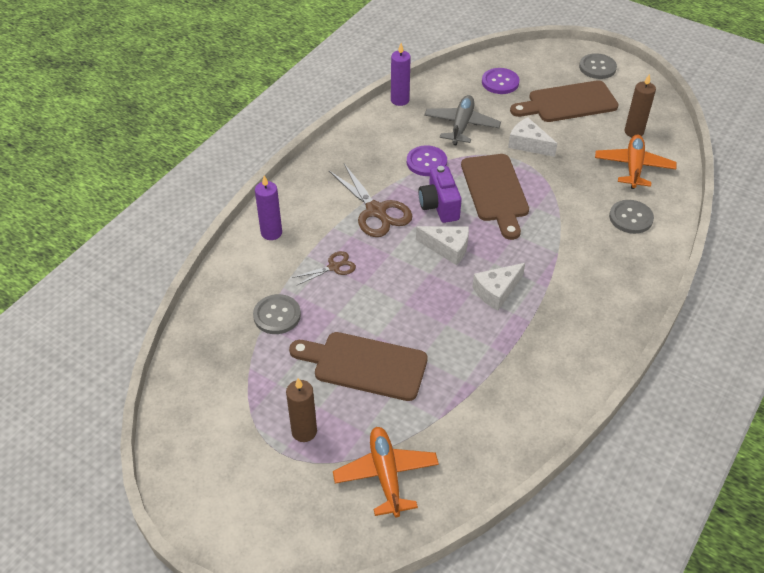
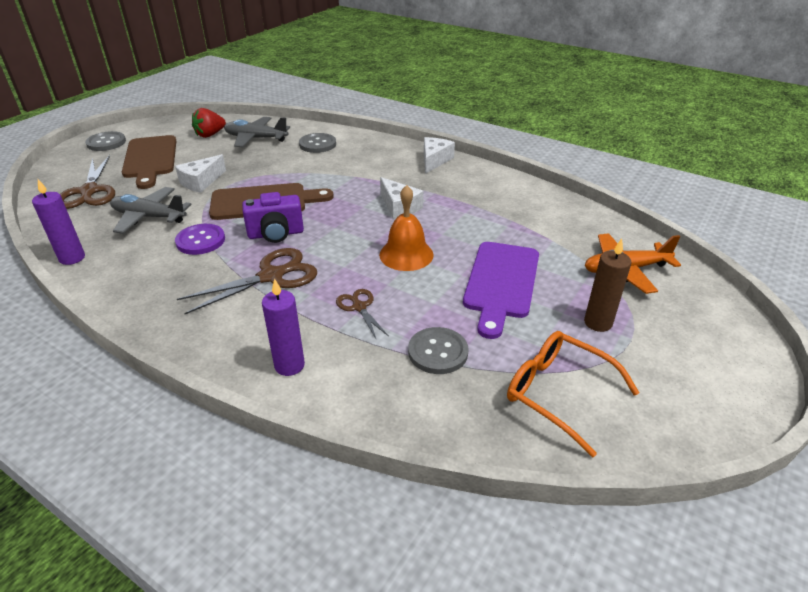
camera: 90 degrees left, 10 degrees down
(225, 386) = (558, 393): none -> orange glasses
(364, 365) = (501, 283): brown cutting board -> purple cutting board
(409, 297) = (406, 254): none -> orange bell
(447, 248) = (340, 231): white cheese -> white cheese (434, 160)
(500, 82) = (89, 192): purple button -> brown scissors
(633, 167) = (256, 138): orange plane -> grey plane
(634, 132) = (210, 135): brown candle -> red strawberry

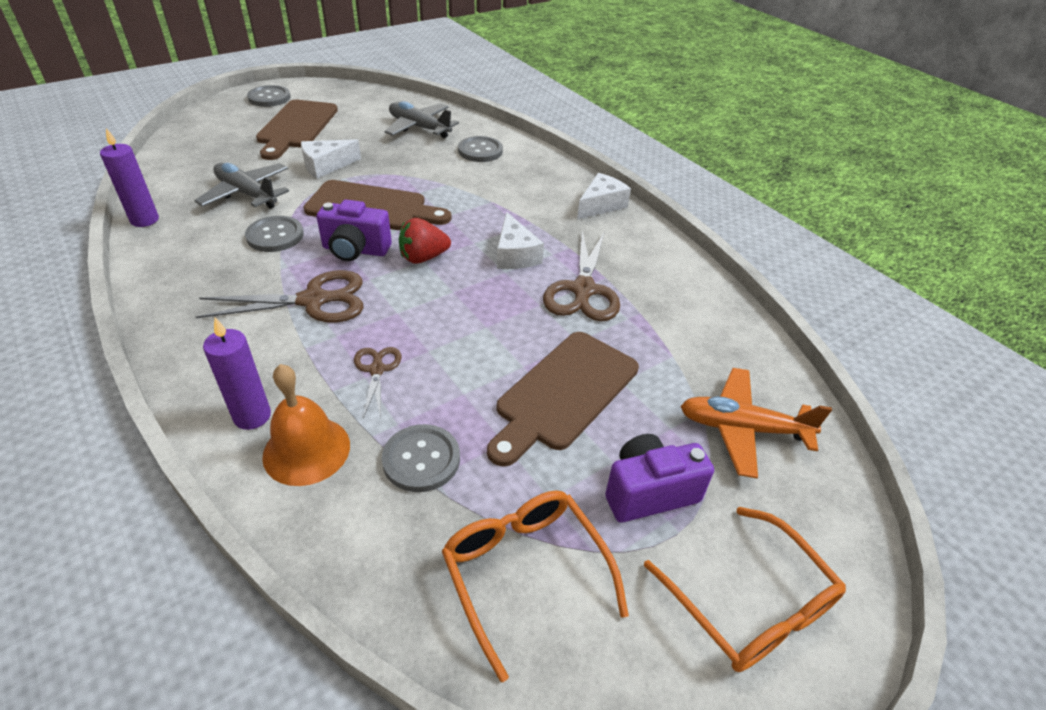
camera: 20 degrees right, 5 degrees up
(89, 192) = (213, 150): brown scissors -> brown scissors (583, 291)
(200, 241) = (275, 236): purple button -> grey button
(210, 135) = (375, 112): red strawberry -> red strawberry (423, 258)
(406, 254) = (478, 319): orange bell -> orange bell (306, 450)
(501, 283) = (563, 393): purple cutting board -> brown cutting board
(598, 323) = (649, 492): brown candle -> purple camera
(700, 363) = (750, 605): none -> orange glasses

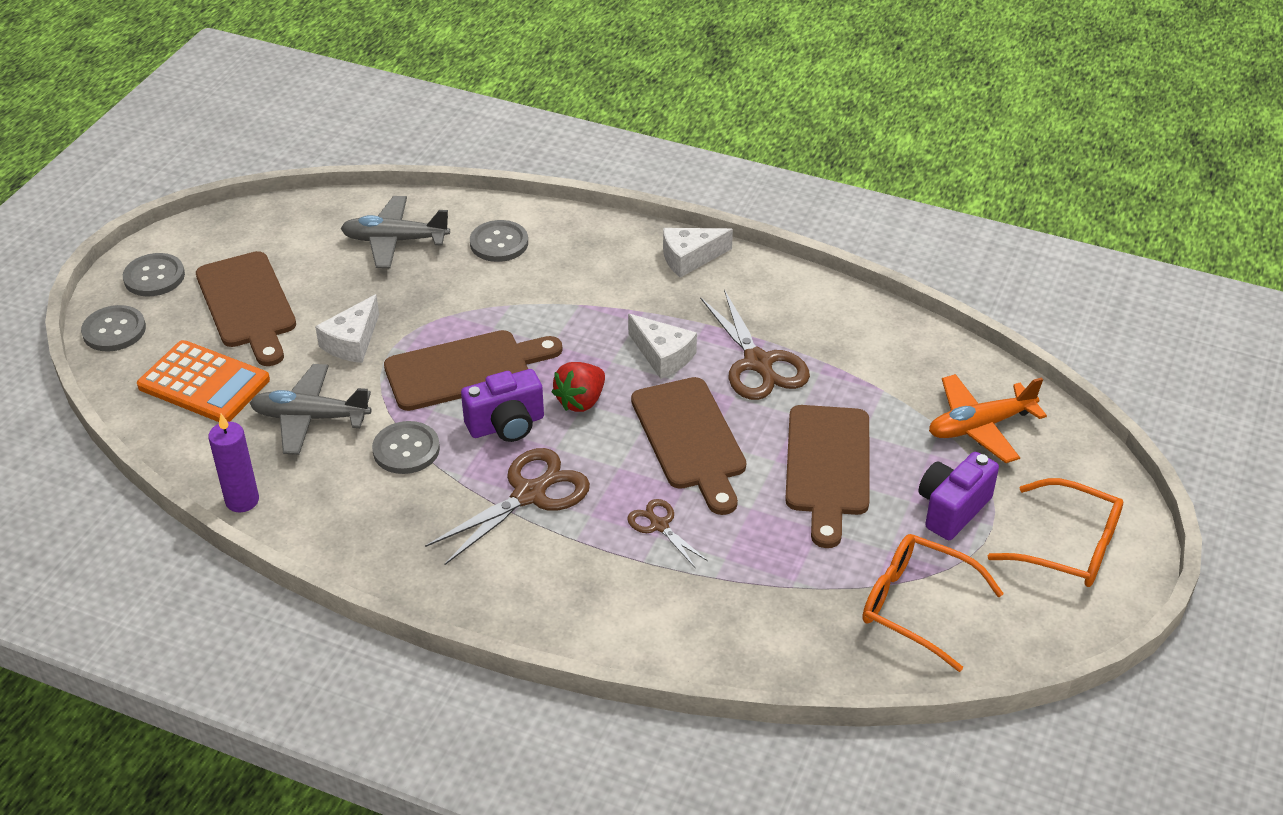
camera: 30 degrees left, 0 degrees up
(218, 153) = (204, 383): none -> orange calculator
(252, 416) = (603, 614): purple candle -> none
(306, 450) = (677, 614): orange bell -> none
(421, 459) = (771, 574): grey button -> grey button (114, 330)
(472, 318) = (690, 439): none -> brown cutting board
(601, 205) = (690, 258): white cheese -> white cheese turned 120 degrees counterclockwise

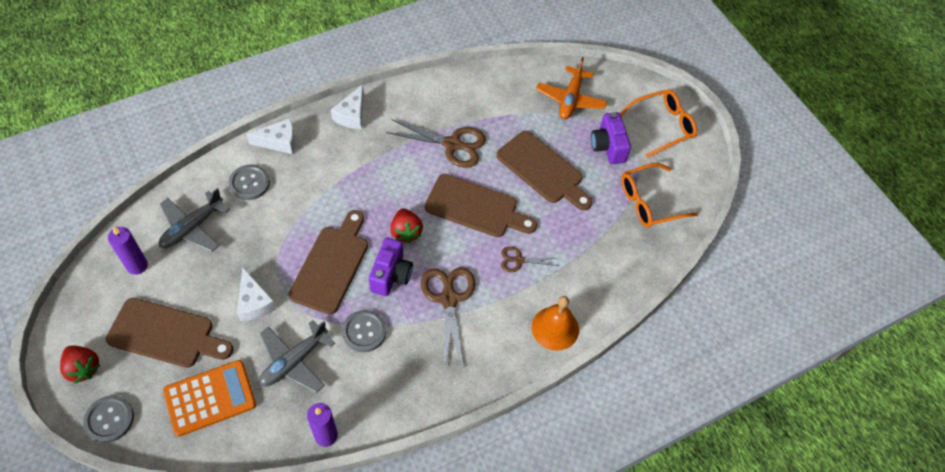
camera: 55 degrees left, 15 degrees up
(154, 277) = (83, 368): grey button -> red strawberry
(307, 234) = (137, 265): none -> purple candle
(597, 621) = (555, 328): none -> orange bell
(663, 355) = (409, 176): white cheese -> white cheese (279, 142)

